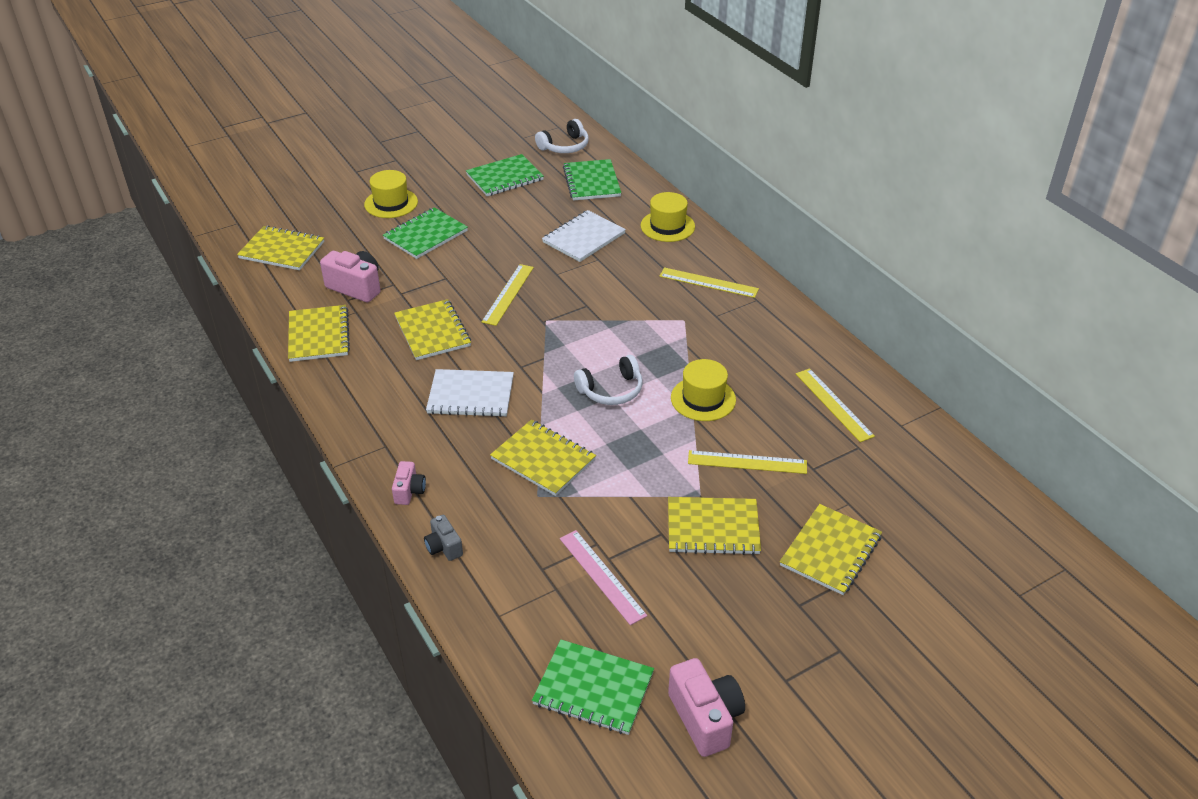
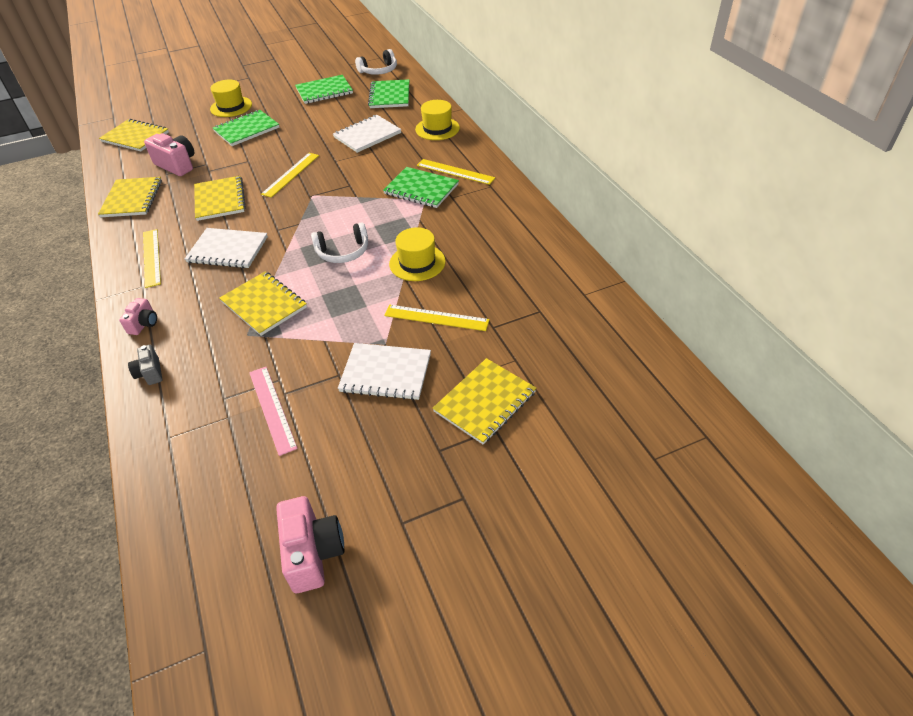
camera: 10 degrees right, 5 degrees up
(593, 688) = (222, 513): green notebook -> green notebook (421, 189)
(713, 528) = (386, 373): yellow notebook -> white notebook
(834, 404) = (529, 273): yellow ruler -> yellow ruler (151, 257)

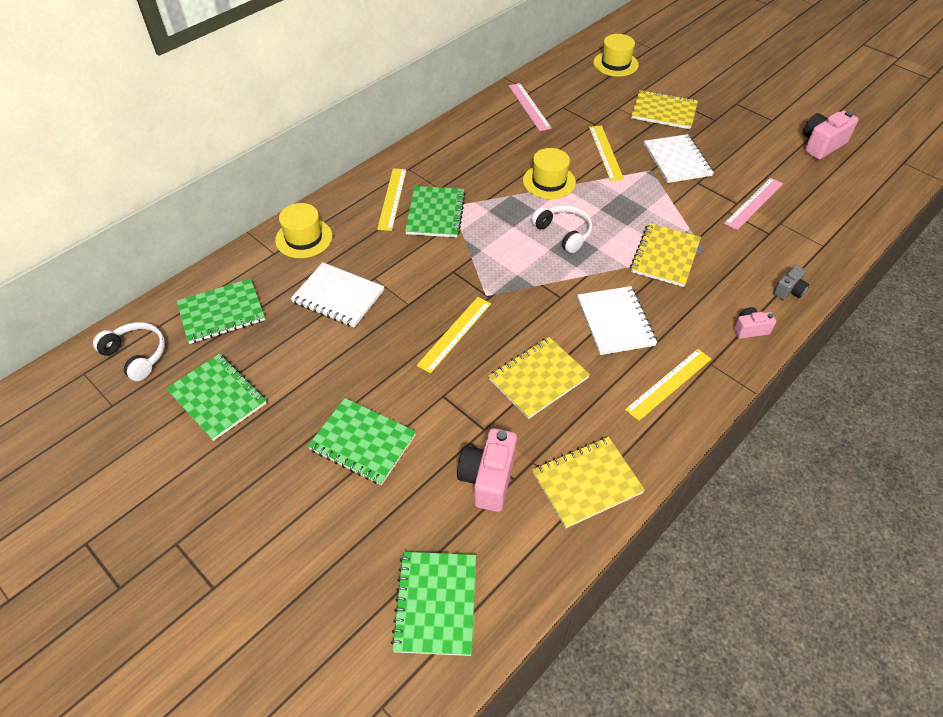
camera: 115 degrees left, 5 degrees up
(135, 137) = (436, 603): yellow notebook -> green notebook
(231, 107) = (295, 507): yellow hat -> yellow hat (615, 64)
(291, 174) = (455, 334): yellow ruler -> yellow ruler turned 60 degrees counterclockwise
(553, 284) = (529, 106): none -> pink ruler

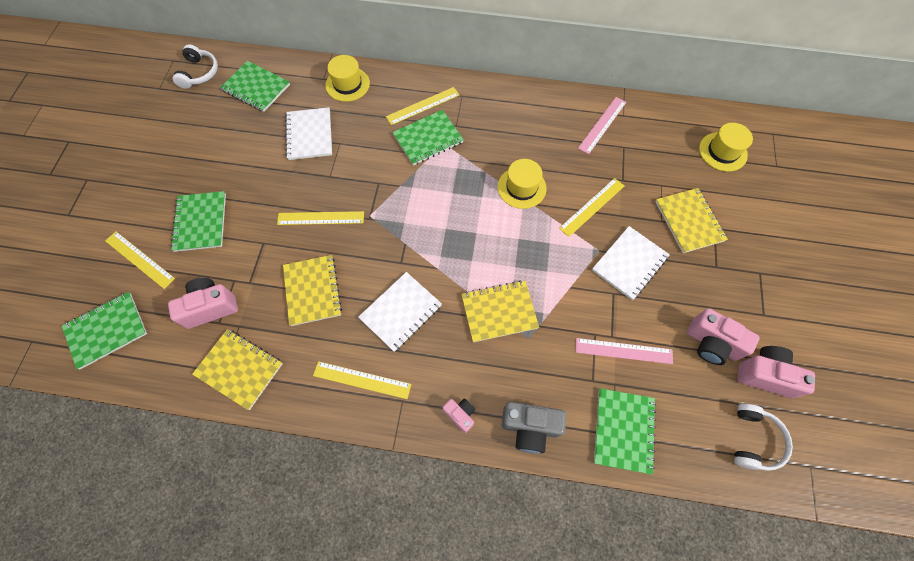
camera: 55 degrees right, 15 degrees up
(217, 398) = (192, 130): green notebook -> green notebook (623, 430)
(360, 527) = (139, 259): none -> yellow ruler
(538, 378) = (312, 291): yellow notebook -> yellow notebook turned 60 degrees clockwise
(563, 233) = (470, 228): white headphones -> white headphones (753, 440)
(778, 156) = (711, 343): none -> pink camera
(789, 291) = (529, 427): grey camera -> grey camera, size x1.74

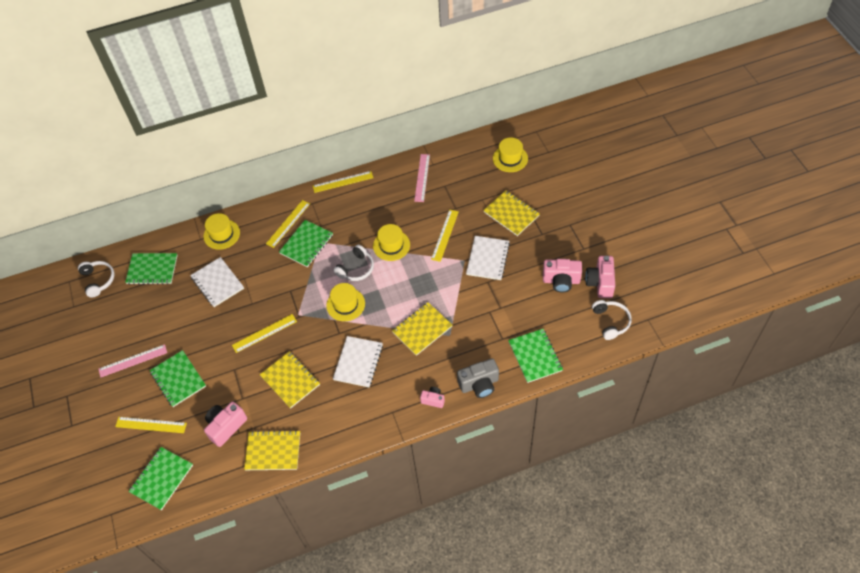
camera: 25 degrees left, 10 degrees down
(362, 380) = (359, 414): yellow ruler -> yellow ruler (343, 182)
(428, 232) = (345, 304): none -> yellow hat
(465, 195) = (356, 268): none -> white headphones
(623, 351) = (511, 312): pink ruler -> pink ruler (133, 361)
(765, 375) = (600, 283): pink camera -> pink camera turned 75 degrees counterclockwise

